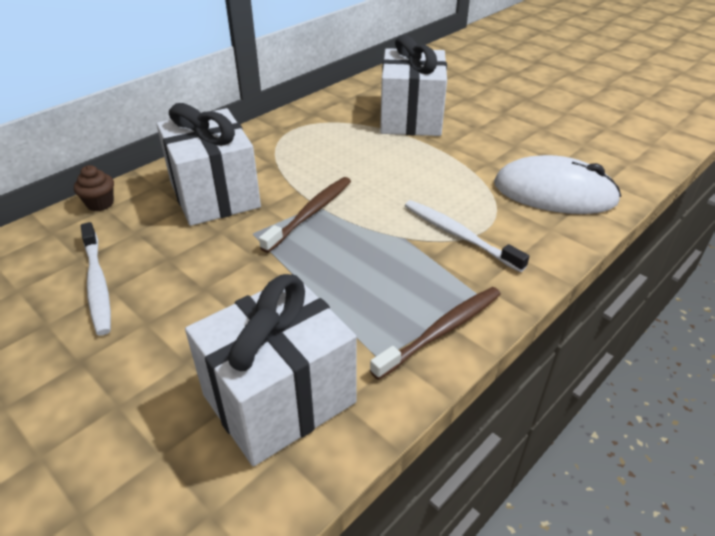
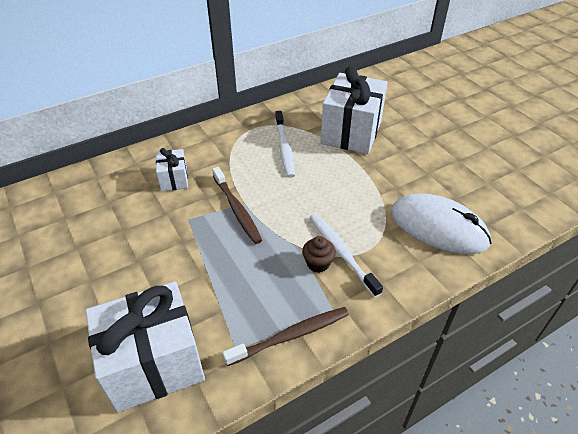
camera: 15 degrees right, 5 degrees up
(97, 284) = (69, 241): white toothbrush -> white toothbrush (284, 148)
(100, 203) = (93, 172): brown cupcake -> brown cupcake (318, 263)
(214, 195) = (174, 179): white gift -> white gift, size x0.49
(311, 213) = (237, 210): brown toothbrush -> brown toothbrush turned 105 degrees clockwise

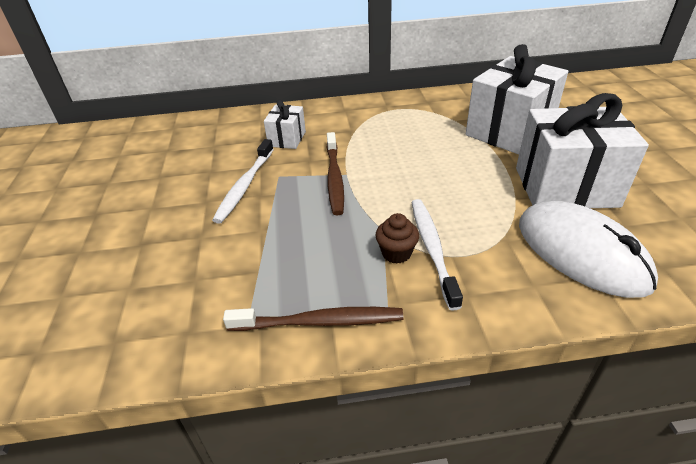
camera: 25 degrees right, 5 degrees down
(154, 363) = (156, 303): white gift -> white gift (565, 187)
(284, 148) = (420, 132): white toothbrush -> white toothbrush (244, 186)

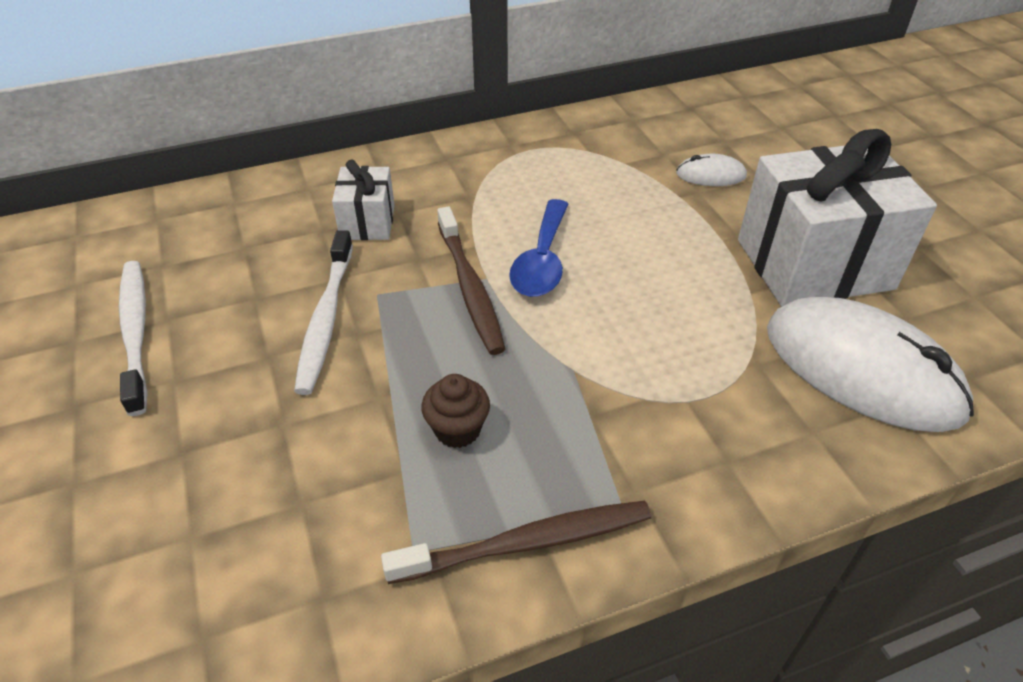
camera: 15 degrees left, 5 degrees up
(384, 168) = (542, 261): none -> blue spoon
(396, 253) = (606, 408): brown cupcake -> brown cupcake (457, 429)
(432, 248) = (656, 392): white toothbrush -> white toothbrush (136, 332)
(509, 131) = (710, 175): white gift -> white mouse

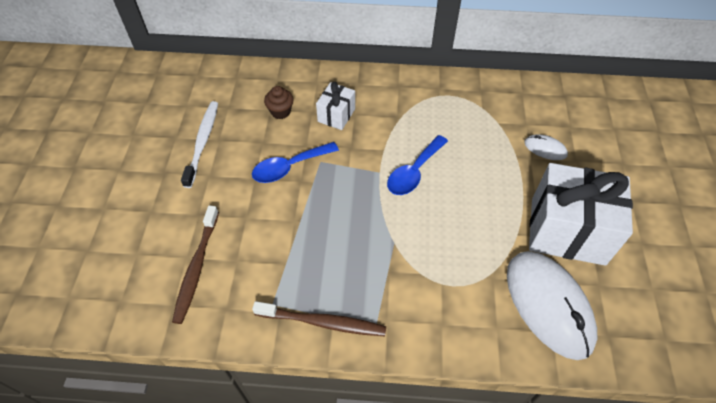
camera: 25 degrees right, 10 degrees up
(325, 319) = (289, 167): white toothbrush -> blue spoon
(457, 429) = (321, 252): brown cupcake -> brown cupcake (280, 112)
(470, 288) = (368, 175): brown toothbrush -> brown toothbrush (196, 268)

